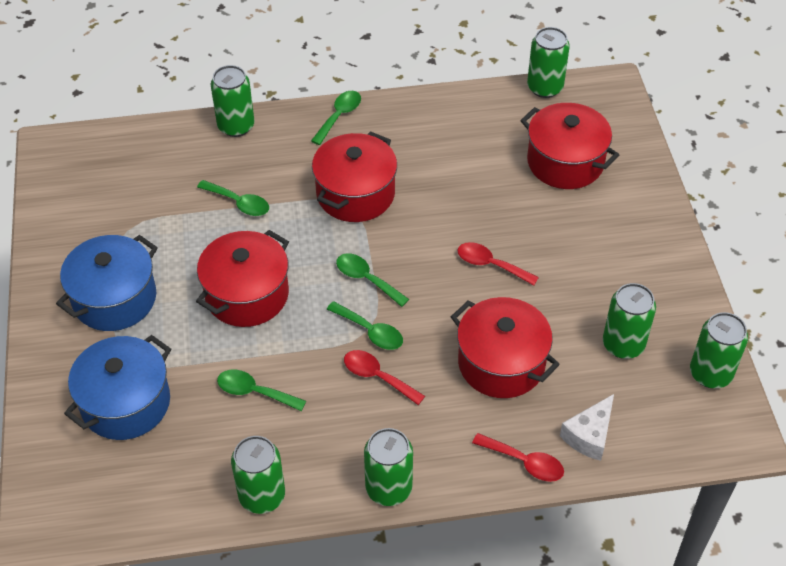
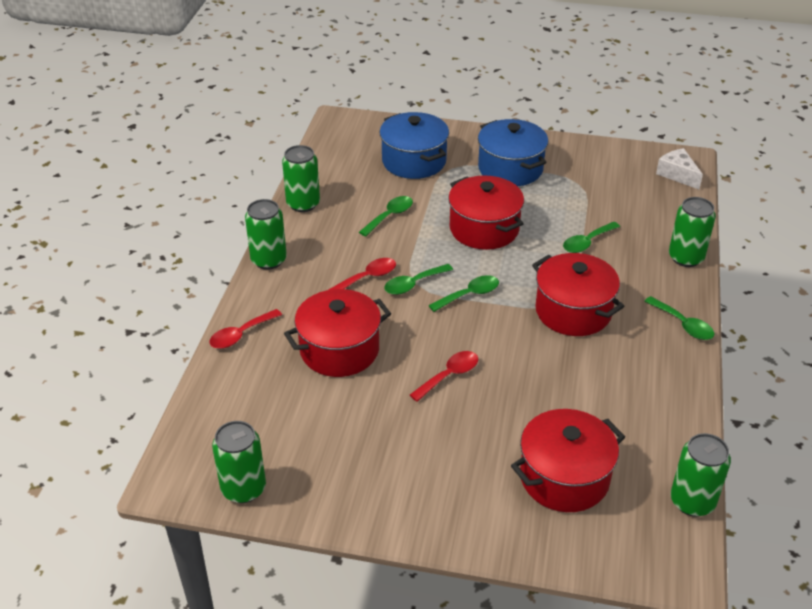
camera: 110 degrees right, 10 degrees down
(589, 435) = (238, 380): white cheese -> white cheese (677, 174)
(623, 344) = (312, 436): green can -> none

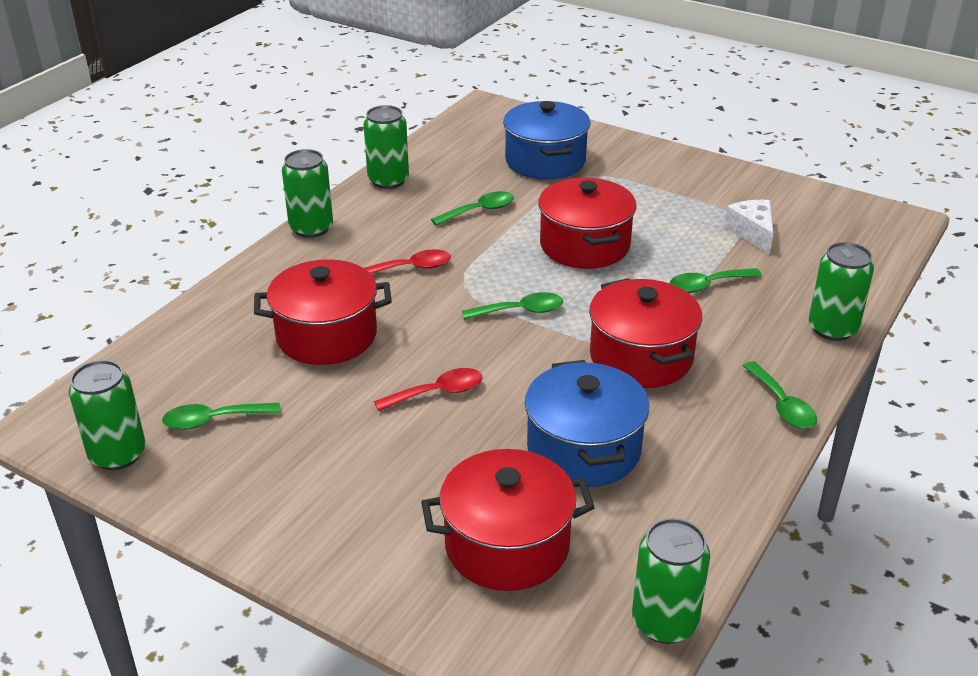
camera: 20 degrees right, 5 degrees down
(240, 335) = (228, 296): red spoon -> none
(413, 284) = (459, 286): green spoon -> green spoon (213, 420)
(510, 169) = (658, 189): blue pot -> blue pot (583, 449)
(677, 174) = (877, 234): white cheese -> white cheese (752, 233)

